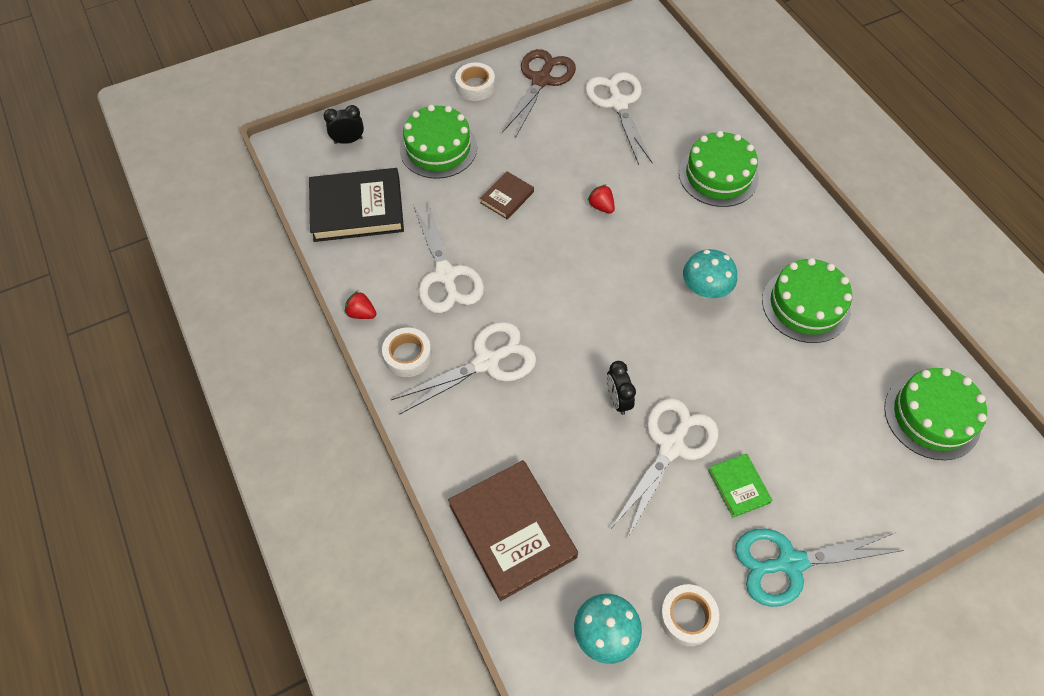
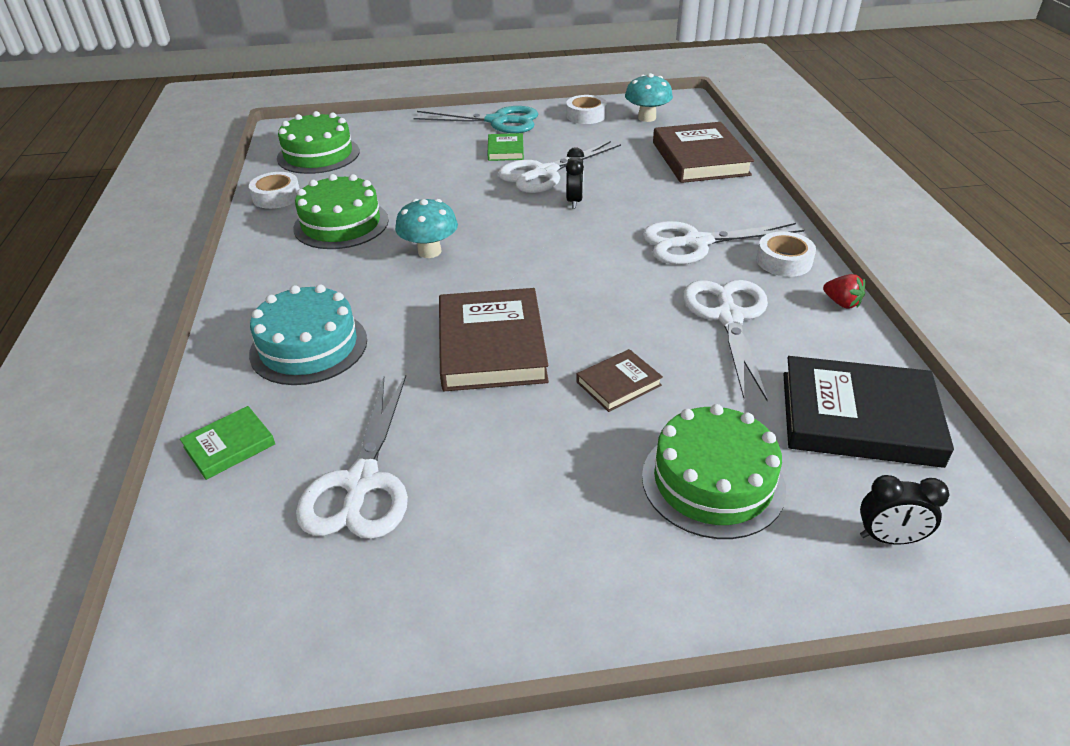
camera: 160 degrees left, 20 degrees down
(475, 86) = (610, 593): white tape -> white tape (276, 197)
(541, 80) = (471, 569): brown scissors -> none
(601, 206) = (491, 345): red strawberry -> brown book
(703, 104) = (229, 446): none -> green book
(718, 175) = (309, 346): green cake -> turquoise cake

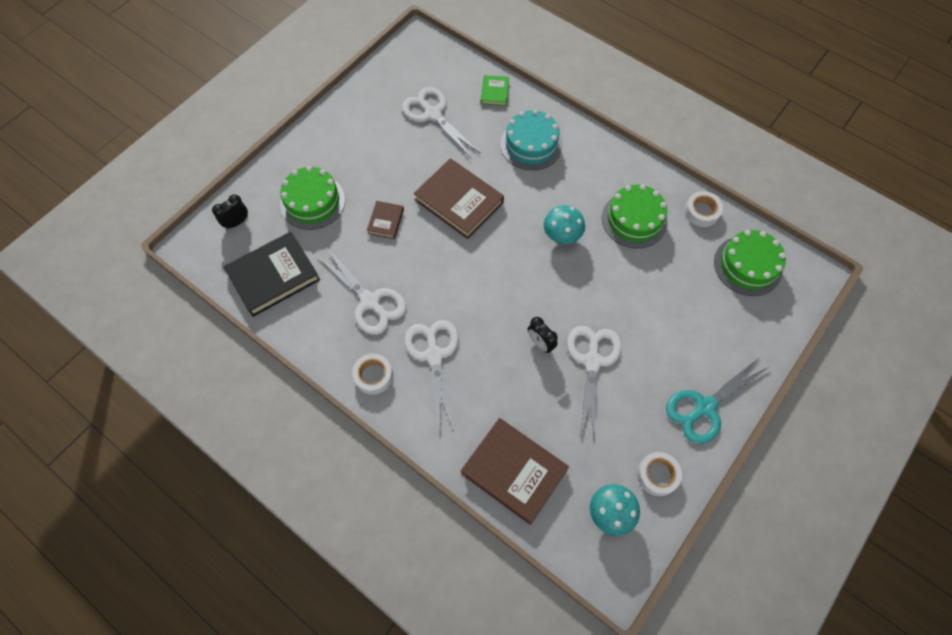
camera: 135 degrees right, 25 degrees up
(505, 150) = (649, 369): green book -> none
(696, 243) = (434, 356): white scissors -> white scissors turned 45 degrees counterclockwise
(841, 303) = (321, 358): red strawberry -> none

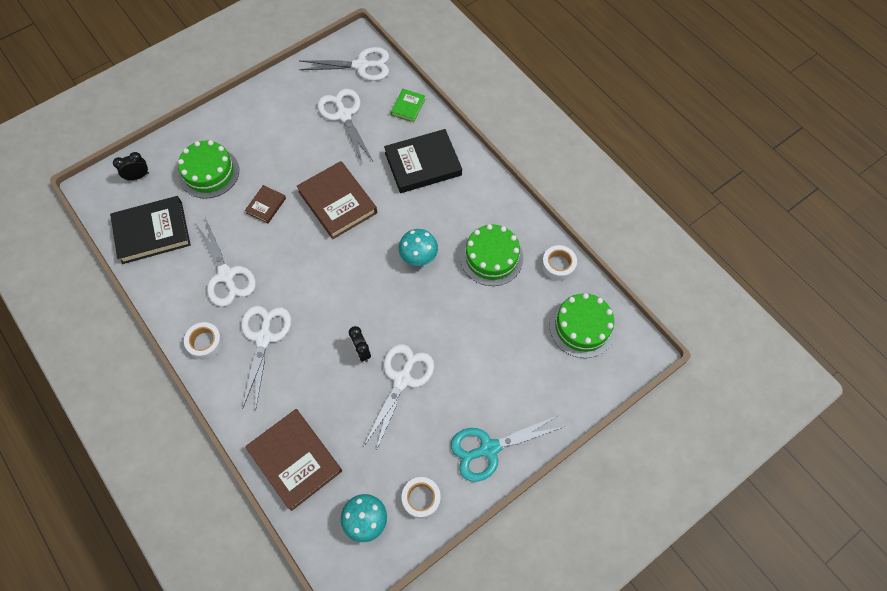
camera: 15 degrees right, 0 degrees up
(431, 62) = (361, 65): none -> white scissors
(531, 144) = (423, 164): turquoise cake -> black book

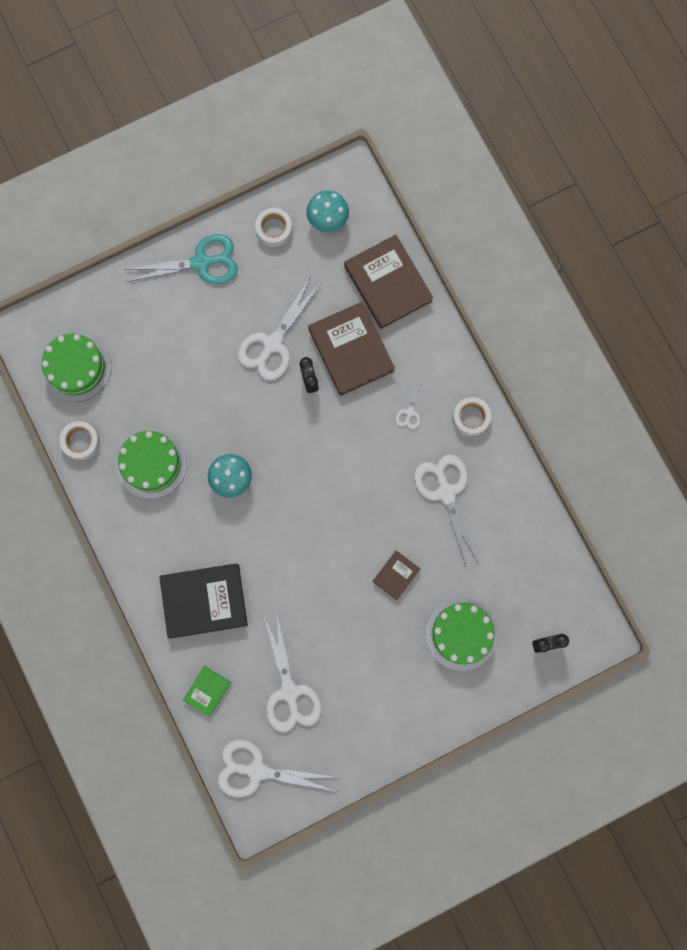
camera: 170 degrees left, 15 degrees up
(152, 232) = (528, 562): black book -> none
(264, 338) = (409, 412): white scissors -> white scissors, size x0.46
(338, 202) = (312, 565): brown book -> brown book (351, 350)

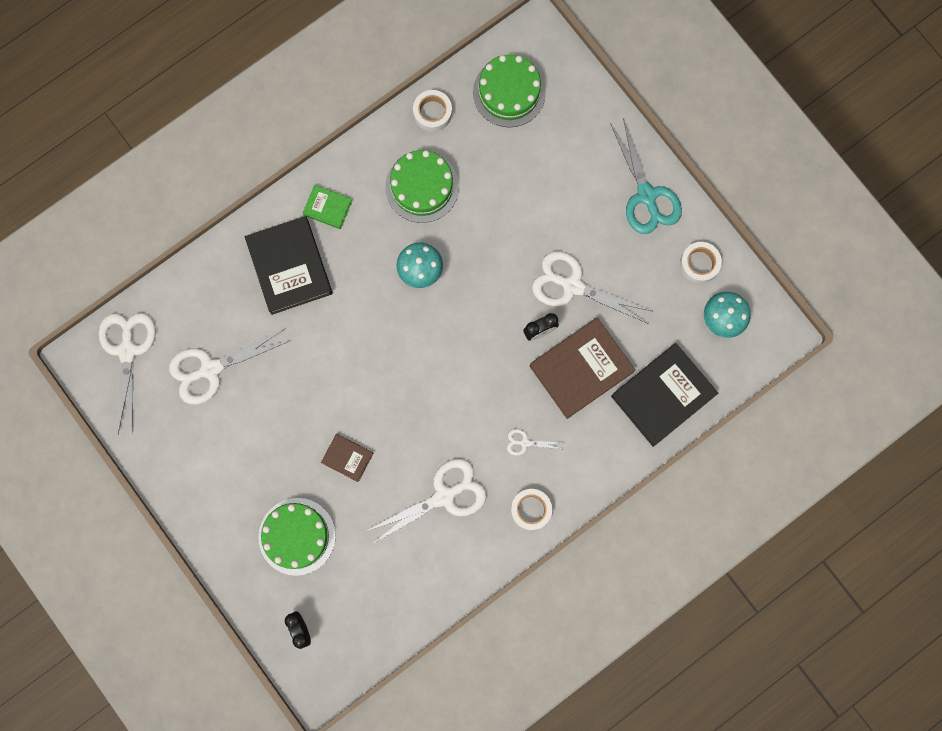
camera: 80 degrees right, 0 degrees up
(207, 691) = (199, 287): green book -> green book (327, 208)
(387, 284) = (663, 395): brown book -> black book

